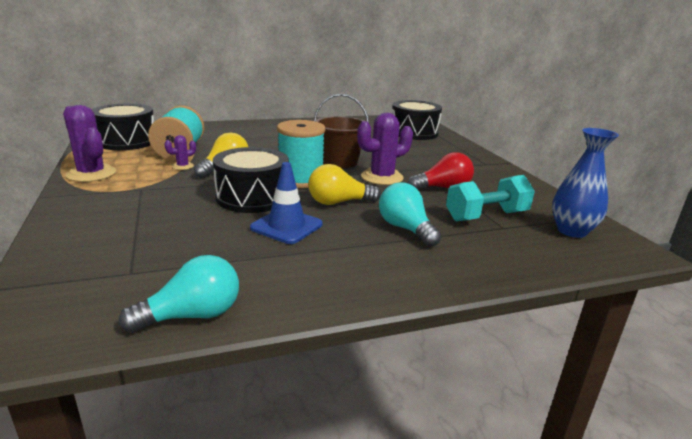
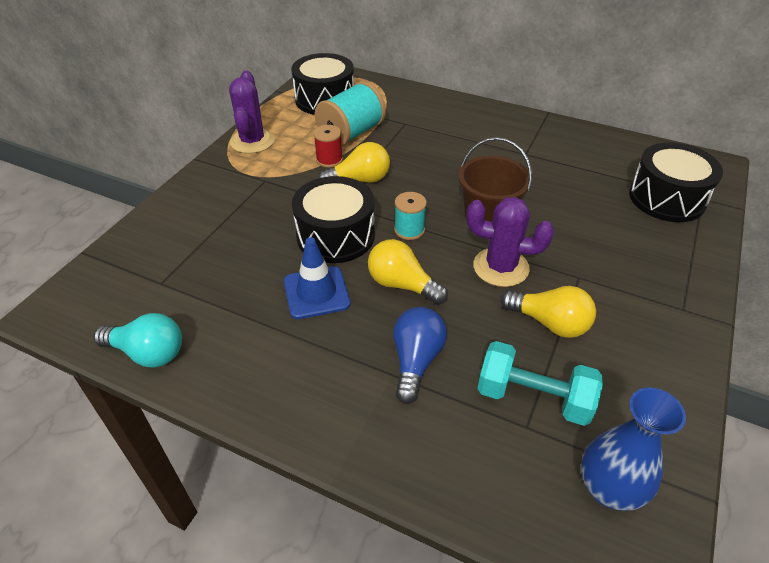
camera: 45 degrees right, 20 degrees up
(182, 166) = (329, 159): purple cactus -> red spool
(300, 180) = (409, 230): turquoise spool -> turquoise spool, size x0.56
(405, 229) = (416, 361): turquoise light bulb -> blue light bulb
(443, 188) = (549, 323): red light bulb -> yellow light bulb

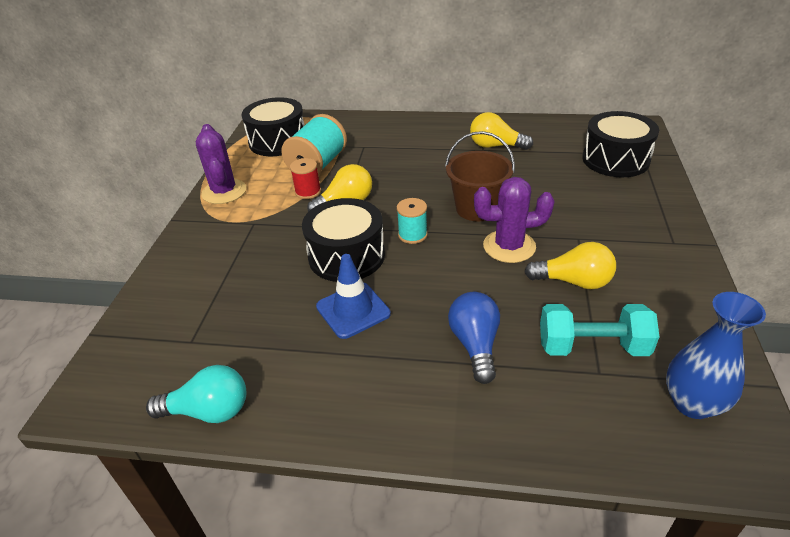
camera: 15 degrees left, 5 degrees down
(402, 285) = (429, 283): yellow light bulb -> yellow light bulb (495, 146)

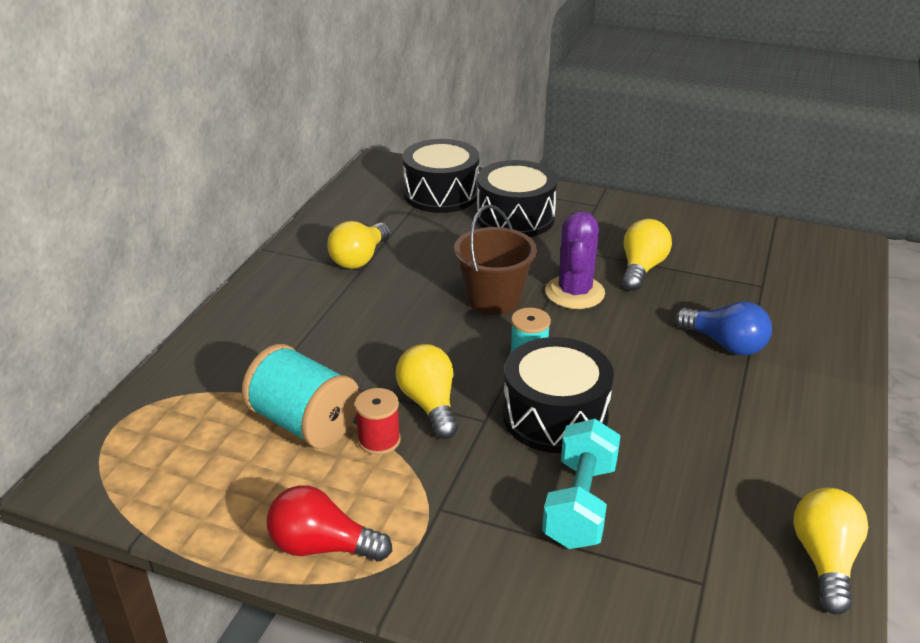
camera: 80 degrees left, 5 degrees down
(208, 411) = (824, 560): turquoise light bulb -> yellow light bulb
(224, 192) = (322, 546): purple cactus -> red light bulb
(278, 141) = (184, 466): black drum -> black drum (515, 218)
(353, 310) = (662, 422): blue traffic cone -> none
(475, 345) = (725, 344): blue light bulb -> blue light bulb turned 150 degrees counterclockwise
(592, 347) = (731, 281): turquoise dumbbell -> turquoise dumbbell (580, 504)
(692, 403) = (795, 254): blue vase -> none

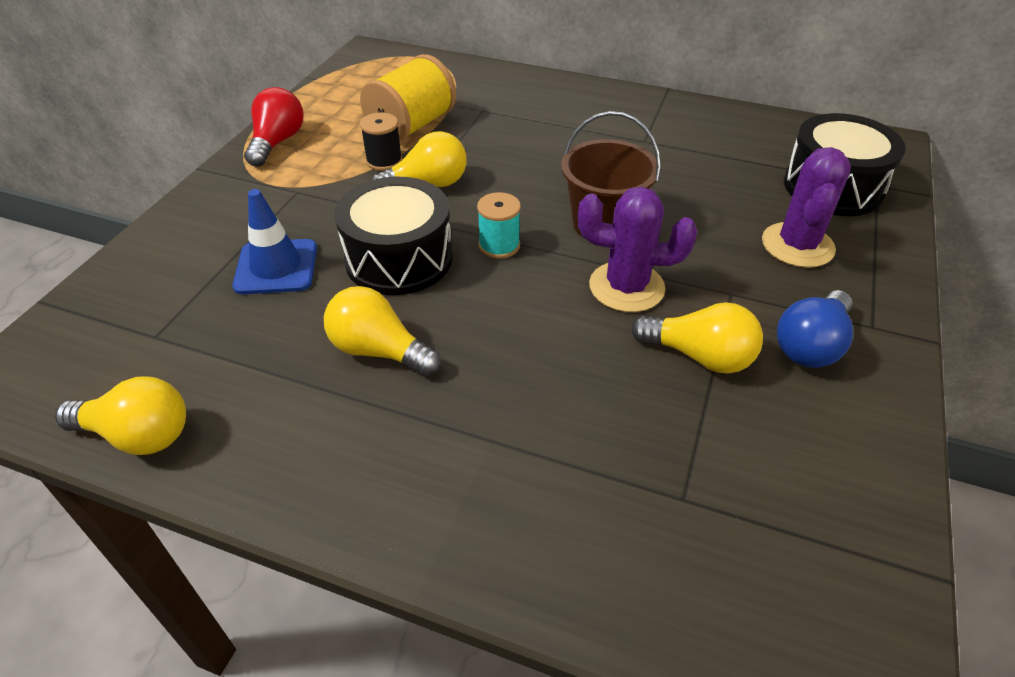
camera: 90 degrees right, 10 degrees up
(304, 423) = (411, 126): turquoise spool -> yellow spool
(359, 258) = (665, 139): yellow light bulb -> yellow light bulb (379, 351)
(379, 440) = (384, 161): red spool -> black spool
(515, 218) = (797, 245): black drum -> purple cactus
(580, 504) = (276, 267): turquoise dumbbell -> blue traffic cone
(725, 344) = (522, 419): blue light bulb -> blue light bulb (811, 345)

